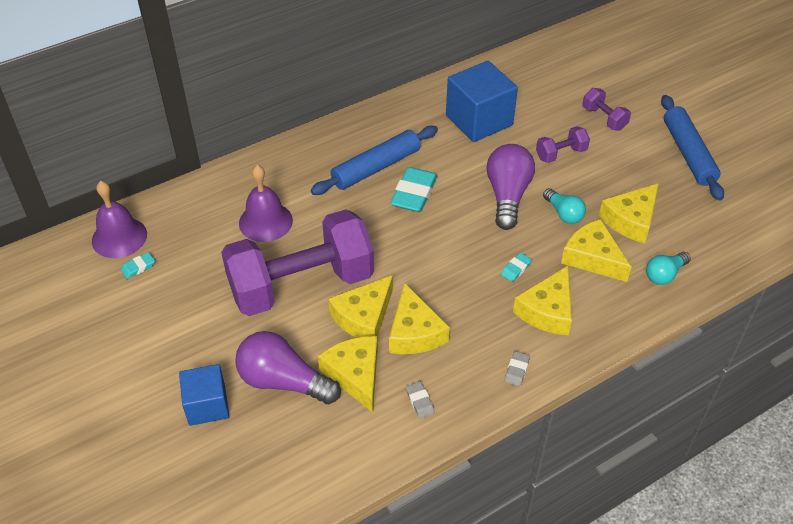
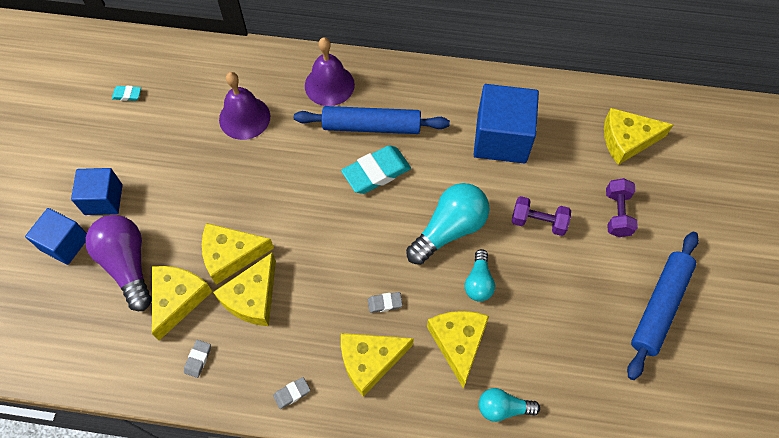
camera: 40 degrees right, 15 degrees up
(119, 237) = (138, 60): purple bell -> purple bell (329, 85)
(206, 352) = (103, 199): none -> blue cube
(301, 285) = (216, 193): purple dumbbell -> none
(507, 195) = (449, 229): purple light bulb -> turquoise light bulb
(516, 269) = (384, 303): turquoise eraser -> grey eraser
(631, 220) = (531, 333): yellow cheese -> yellow cheese (627, 140)

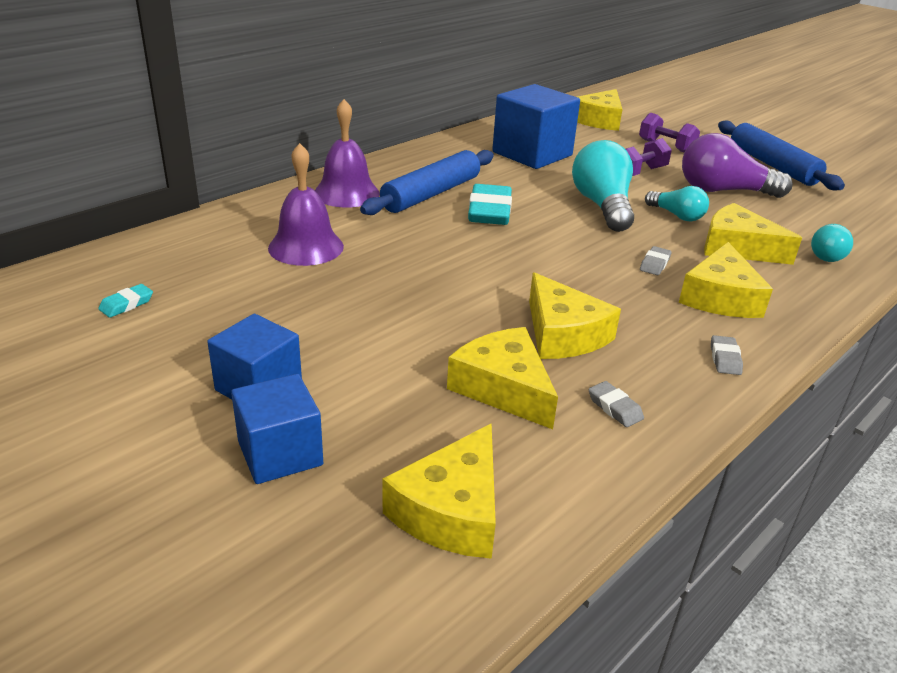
camera: 55 degrees left, 30 degrees down
(127, 264) = (396, 408): purple light bulb -> purple light bulb (723, 191)
(231, 255) = (484, 325): yellow cheese -> yellow cheese (452, 510)

